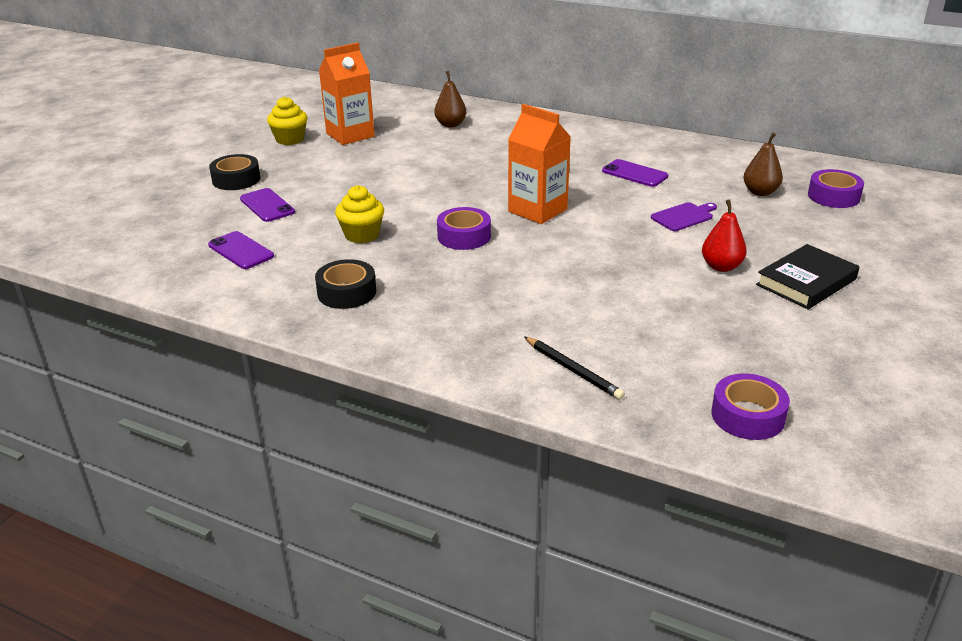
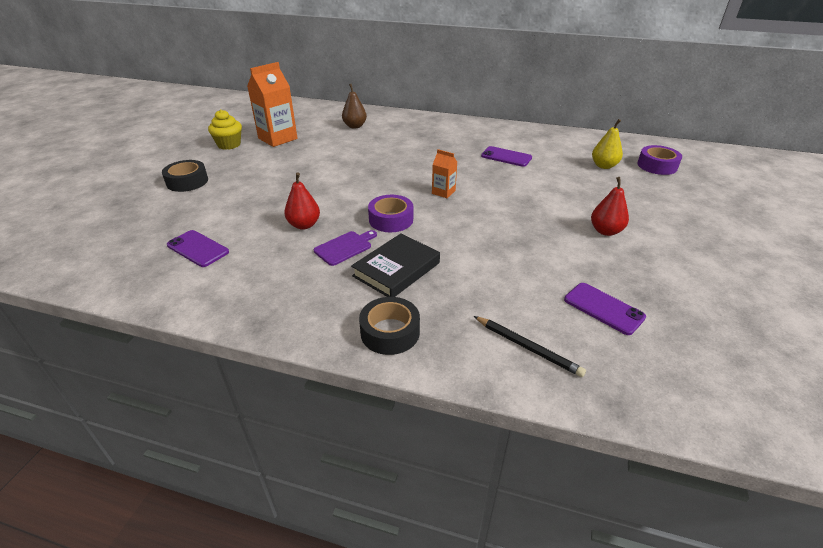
camera: 10 degrees left, 5 degrees up
(267, 205) = (217, 203): purple phone -> purple phone (603, 308)
(347, 292) = (301, 283): black tape -> black tape (390, 332)
(362, 235) = (304, 225): yellow cupcake -> red pear
(537, 210) = (443, 192): orange carton -> orange carton, size x0.51
(684, 216) = (557, 189): purple cutting board -> purple cutting board (345, 247)
(748, 416) = (699, 381): purple tape -> none
(760, 192) = (604, 166): brown pear -> yellow pear
(806, 282) = (676, 239): black book -> black book (396, 269)

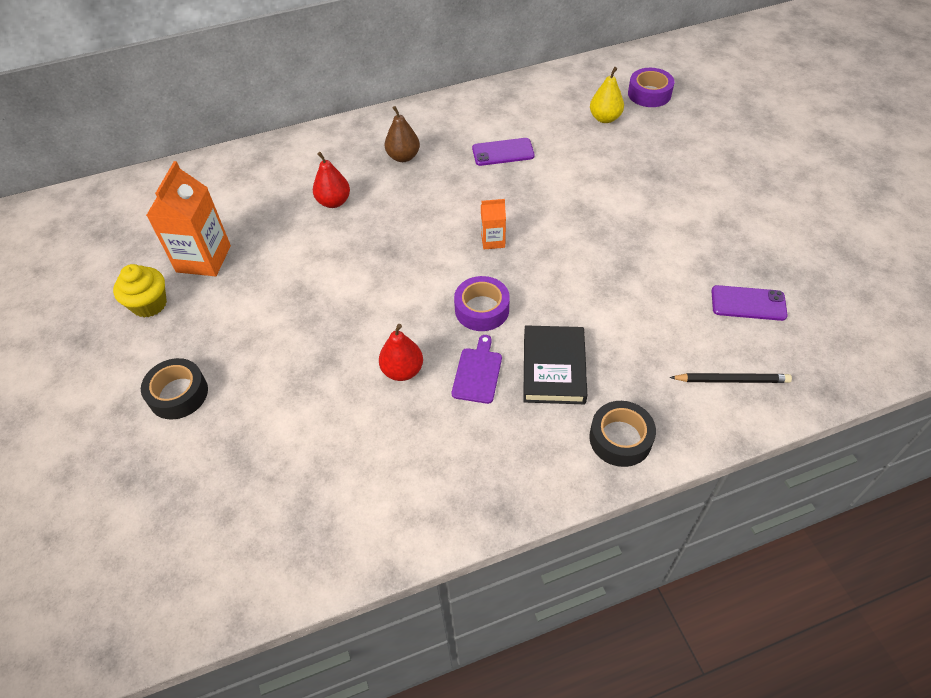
camera: 35 degrees left, 15 degrees up
(198, 249) = (327, 473): purple phone -> none
(355, 126) = (279, 186): brown pear -> brown pear (403, 157)
(605, 231) = (678, 211): red pear -> red pear (334, 202)

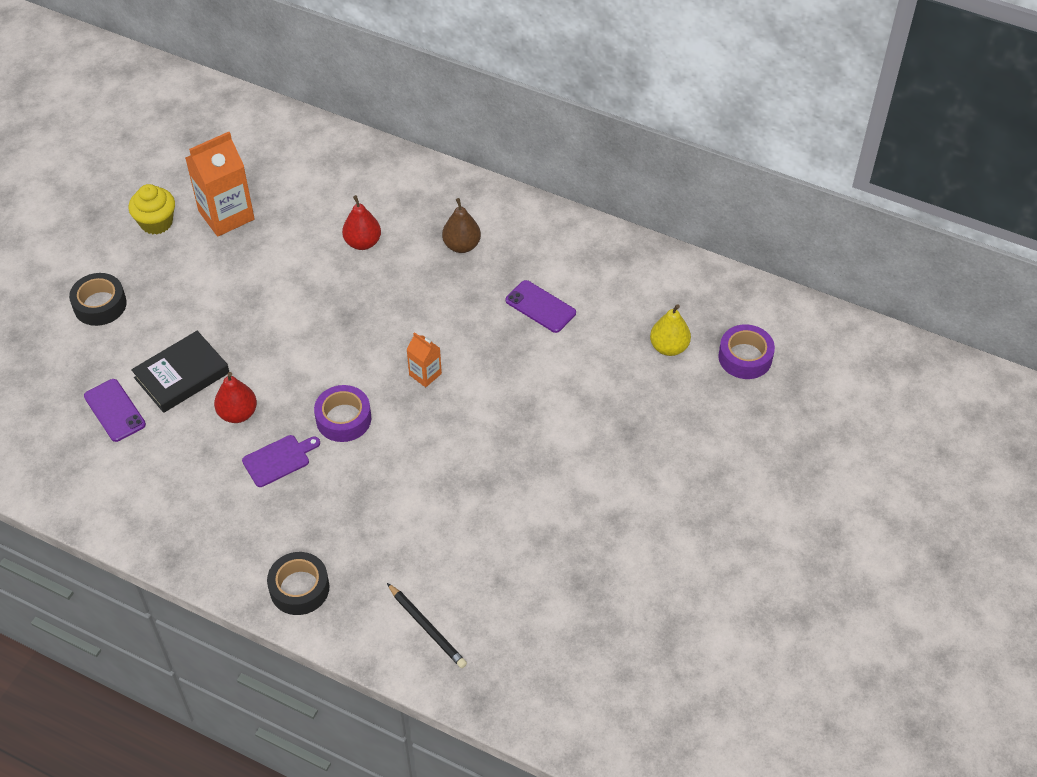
camera: 45 degrees right, 0 degrees up
(553, 368) = (328, 504): black book -> black book (182, 375)
(748, 303) = (528, 592): purple phone -> purple phone (115, 410)

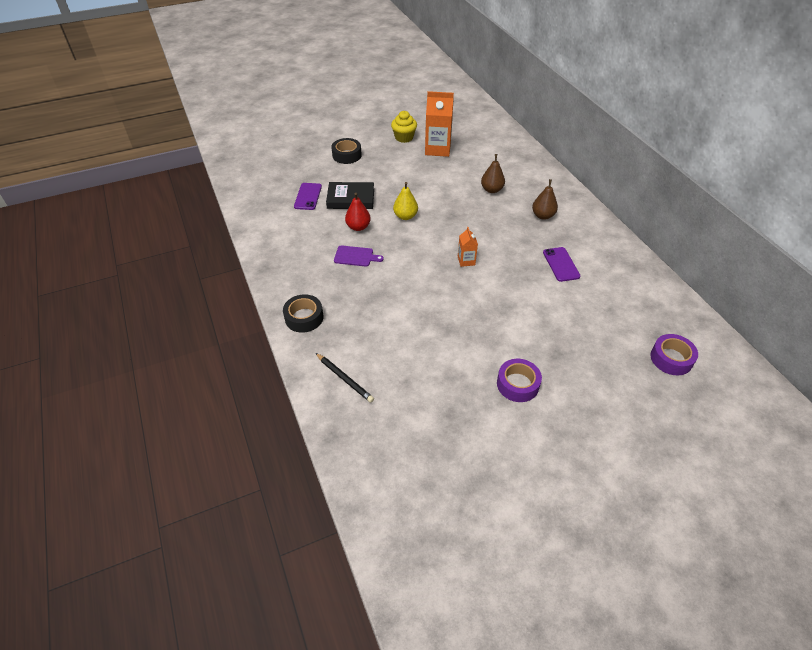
camera: 40 degrees right, 5 degrees down
(343, 419) = (404, 257): purple tape -> purple tape (517, 384)
(363, 242) = (492, 190): red pear -> brown pear
(427, 627) = (344, 379): black pencil -> black pencil turned 45 degrees counterclockwise
(669, 347) = (623, 325): yellow pear -> yellow pear (405, 216)

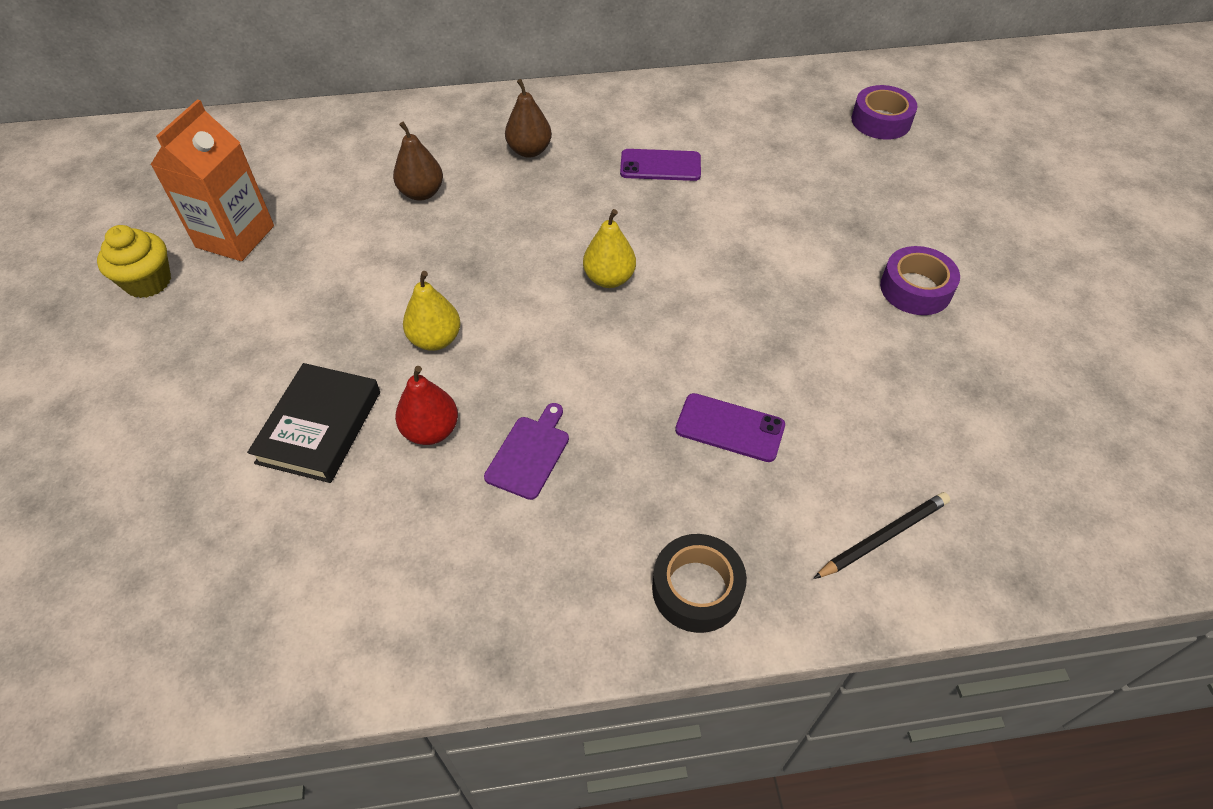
camera: 75 degrees left, 5 degrees up
(308, 196) = (258, 517): purple phone -> purple phone (730, 427)
(347, 155) = (137, 404): black tape -> none
(466, 261) = (609, 279): orange carton -> yellow pear

